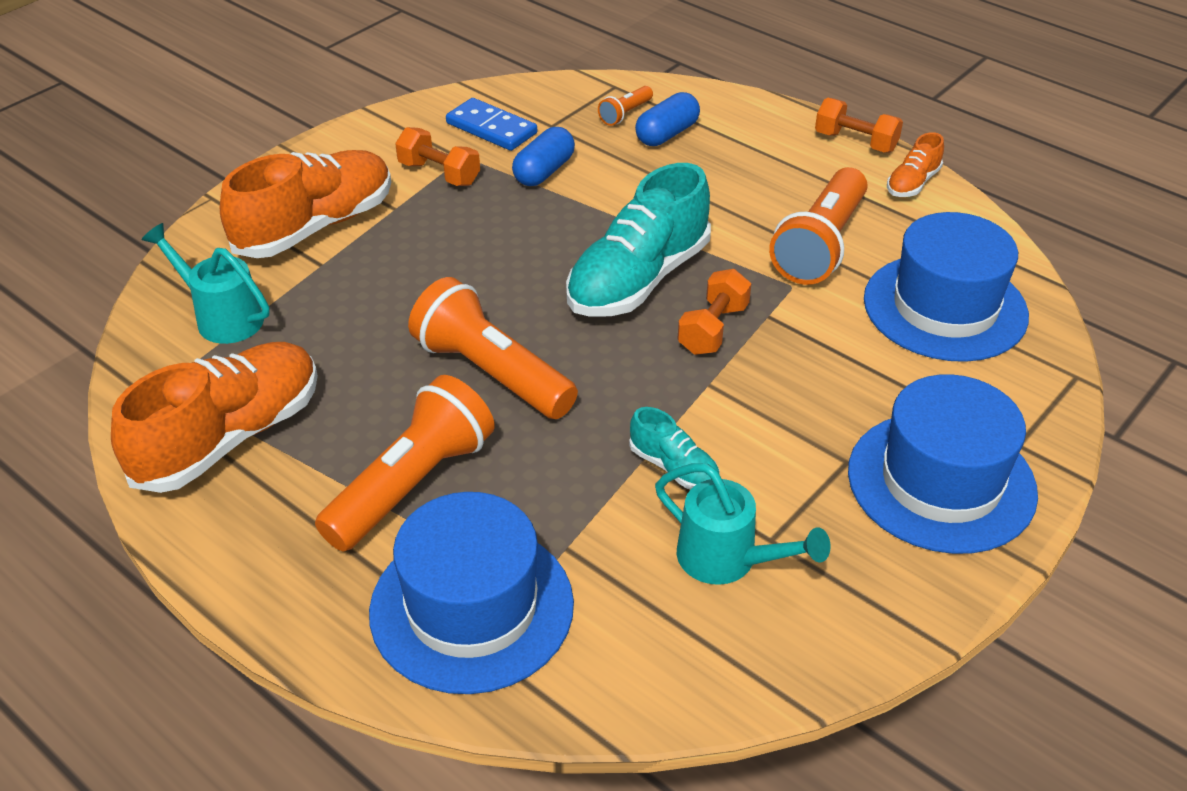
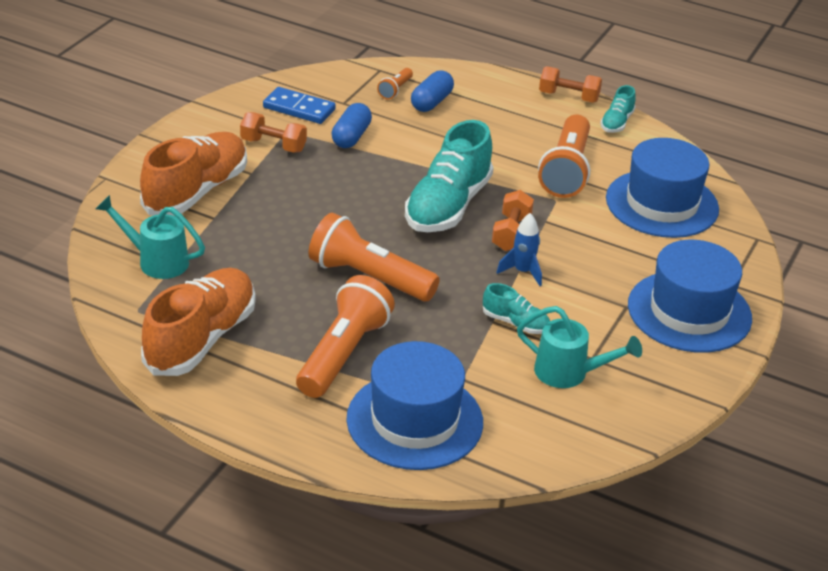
camera: 15 degrees left, 5 degrees down
(710, 389) = (522, 272): none -> blue rocket
(912, 183) = (616, 122): orange shoe -> turquoise shoe

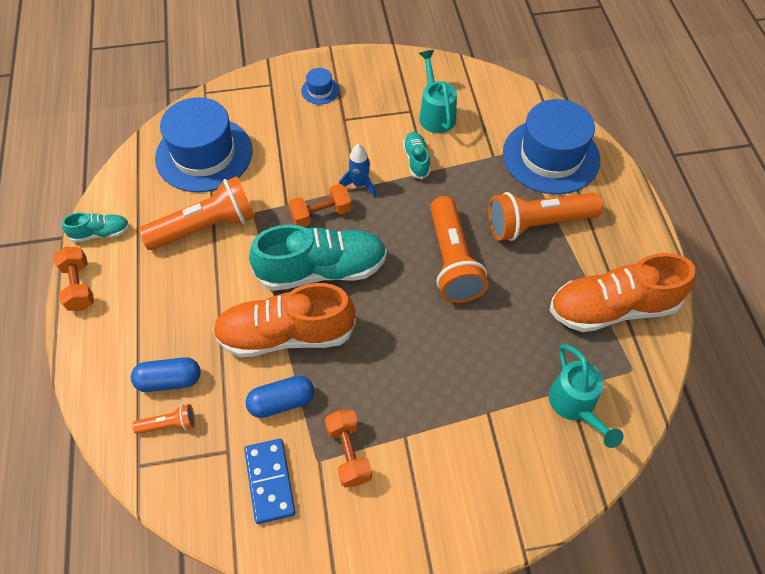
camera: 125 degrees left, 20 degrees up
(196, 191) = (469, 456): orange shoe -> orange shoe (286, 335)
(689, 312) = (320, 90): blue hat -> blue hat, size x0.42

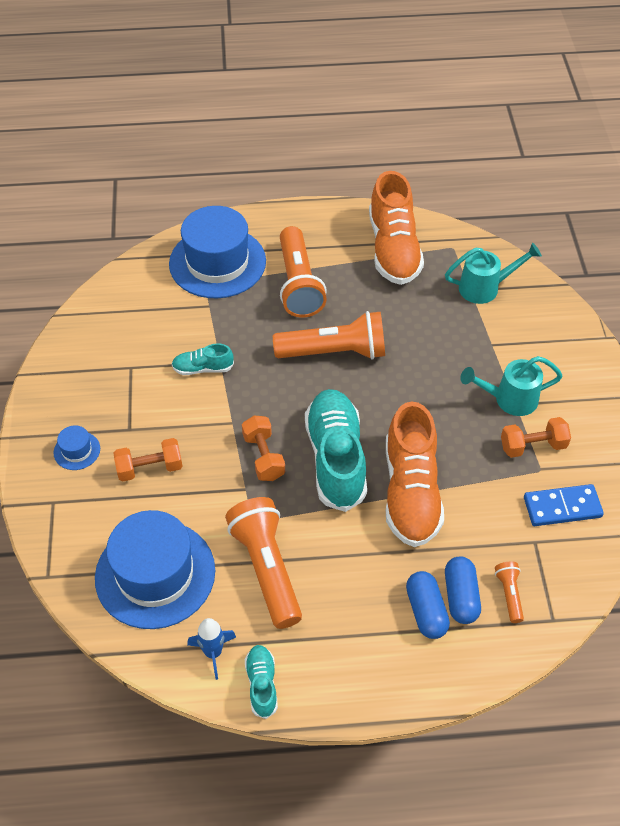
camera: 85 degrees left, 5 degrees down
(79, 286) = (337, 701): orange dumbbell -> orange dumbbell (150, 468)
(281, 402) = (484, 497): blue capsule -> blue capsule (426, 611)
(359, 185) = (228, 420): blue rocket -> blue rocket (213, 653)
(435, 114) = (140, 346): turquoise watering can -> turquoise watering can (509, 399)

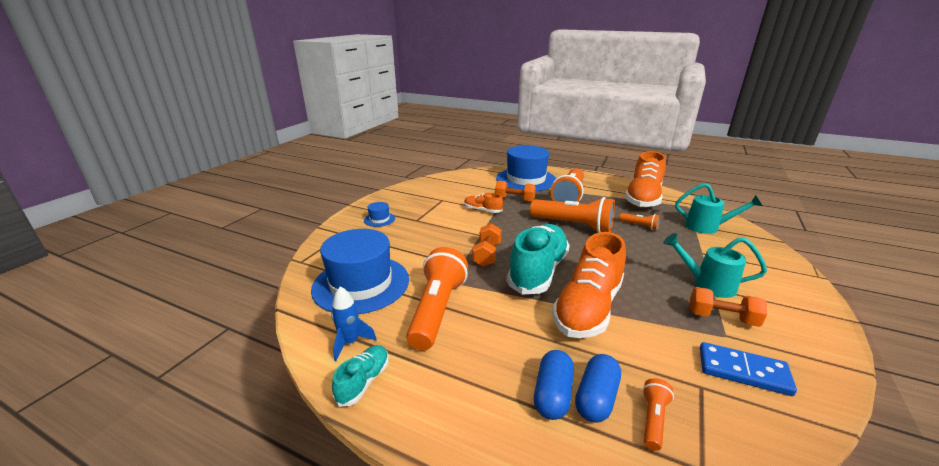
camera: 30 degrees right, 25 degrees down
(150, 468) = (411, 237): orange dumbbell -> orange dumbbell (514, 200)
(203, 368) = (482, 210): turquoise shoe -> orange shoe
(411, 318) = (640, 226): none -> orange flashlight

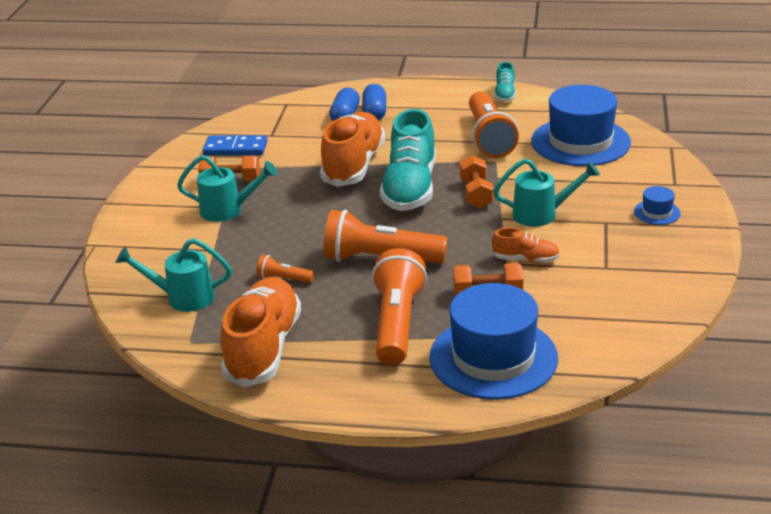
camera: 165 degrees right, 5 degrees up
(350, 343) = (538, 107): blue rocket -> none
(451, 232) = (541, 214): none -> turquoise watering can
(653, 419) = (309, 115): orange flashlight -> none

